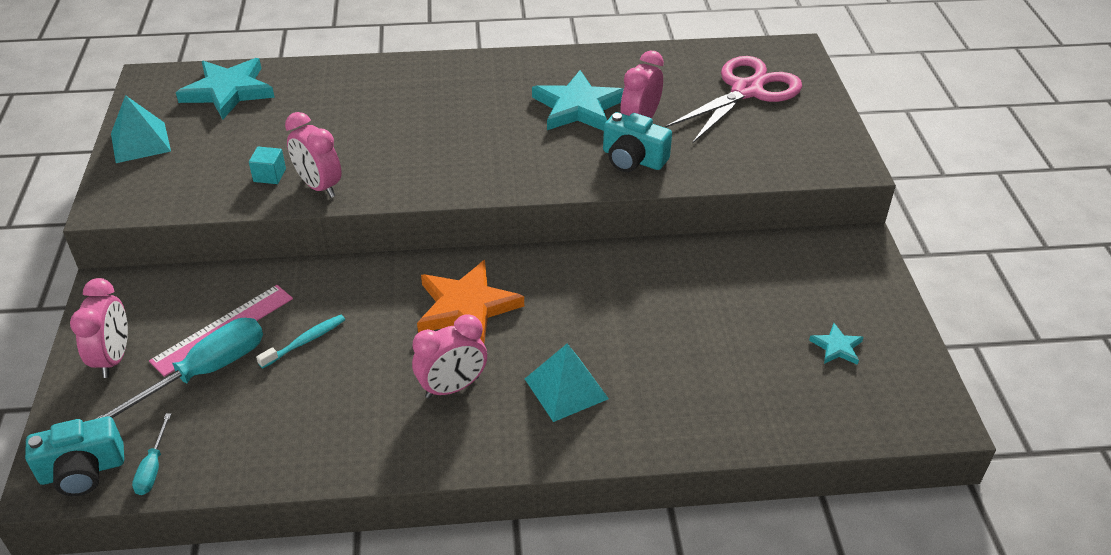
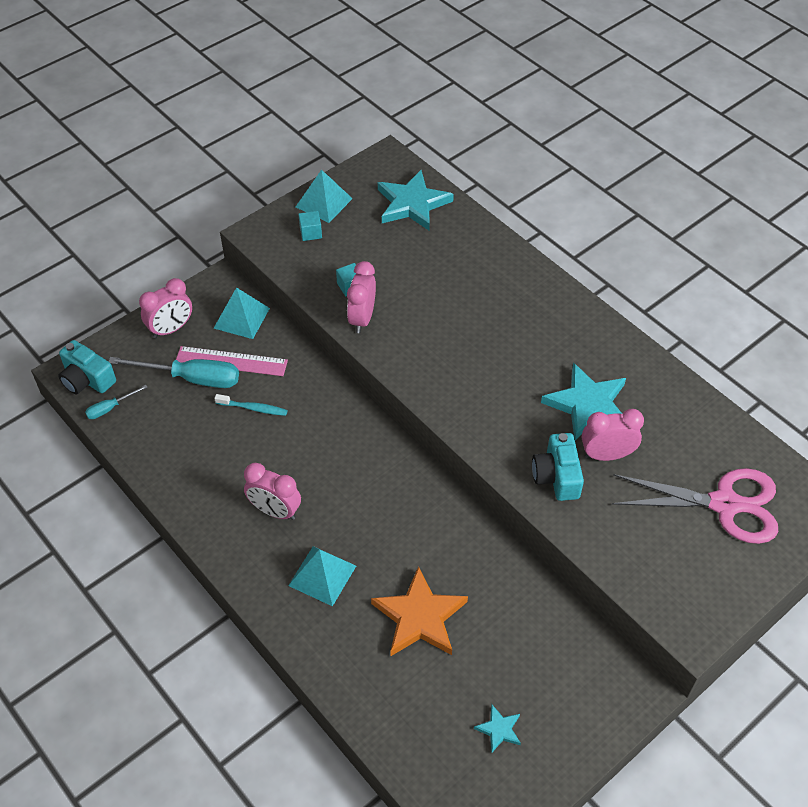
camera: 55 degrees right, 10 degrees up
(165, 168) = (311, 233): none -> turquoise cube
(177, 293) = (241, 318): none -> turquoise pyramid
(466, 307) = (351, 472): orange star -> orange star (419, 617)

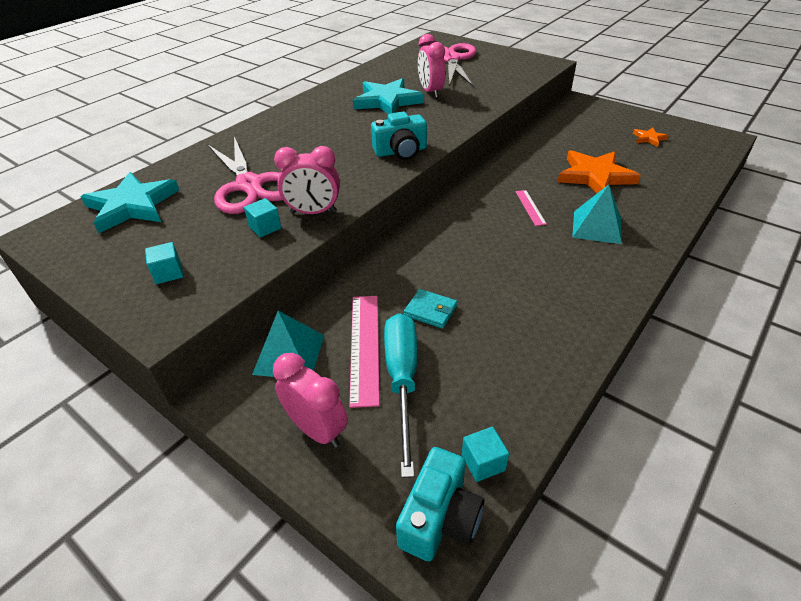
camera: 100 degrees left, 10 degrees down
(110, 408) = (483, 462): turquoise screwdriver -> turquoise cube
(253, 408) = (430, 311): turquoise toothbrush -> turquoise wallet
(275, 511) = (551, 267): pink clock -> none
(323, 202) = (111, 272): turquoise pyramid -> none
(375, 527) = (530, 207): none -> pink ruler
(422, 277) = (249, 185): none -> pink scissors
(499, 729) = (648, 138): turquoise star -> orange star
(557, 476) = (459, 106): turquoise camera -> turquoise camera (401, 151)

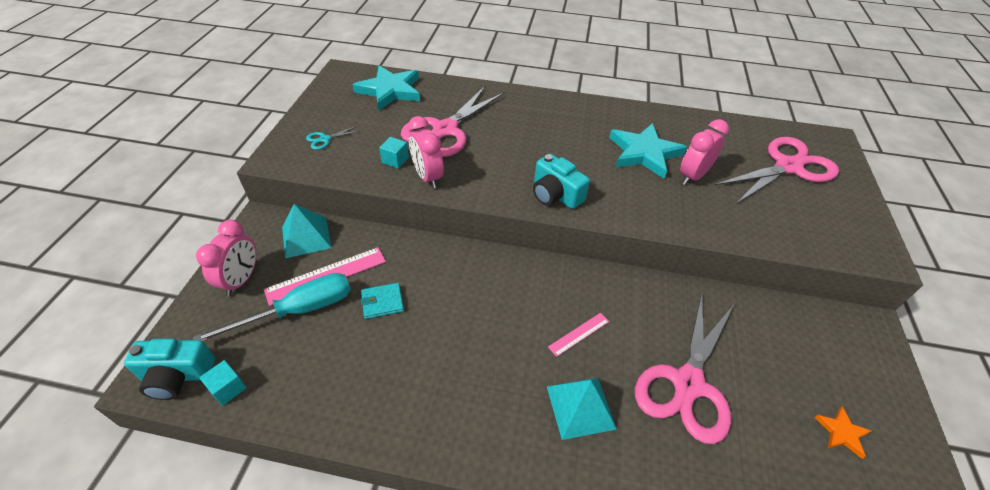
camera: 60 degrees right, 5 degrees up
(168, 273) = (325, 139): turquoise cube -> turquoise scissors
(430, 311) = (382, 302): turquoise wallet -> turquoise wallet turned 75 degrees clockwise
(595, 176) = (688, 384): orange star -> pink scissors

